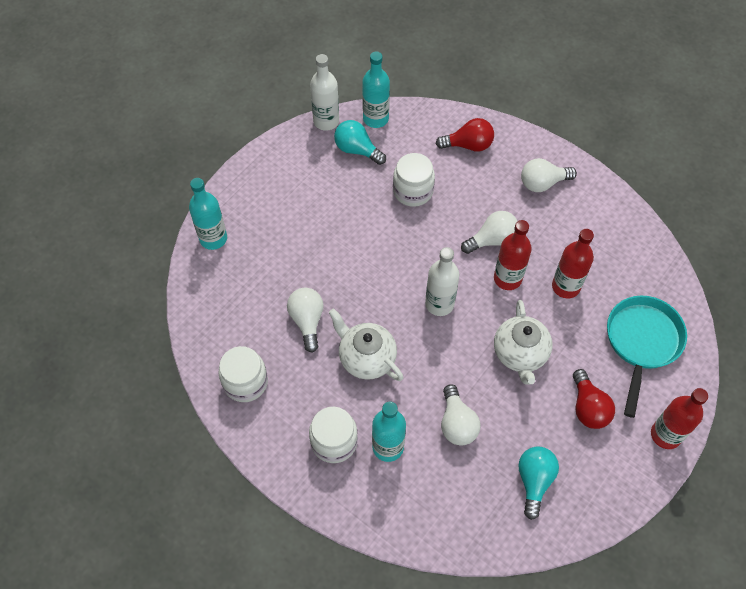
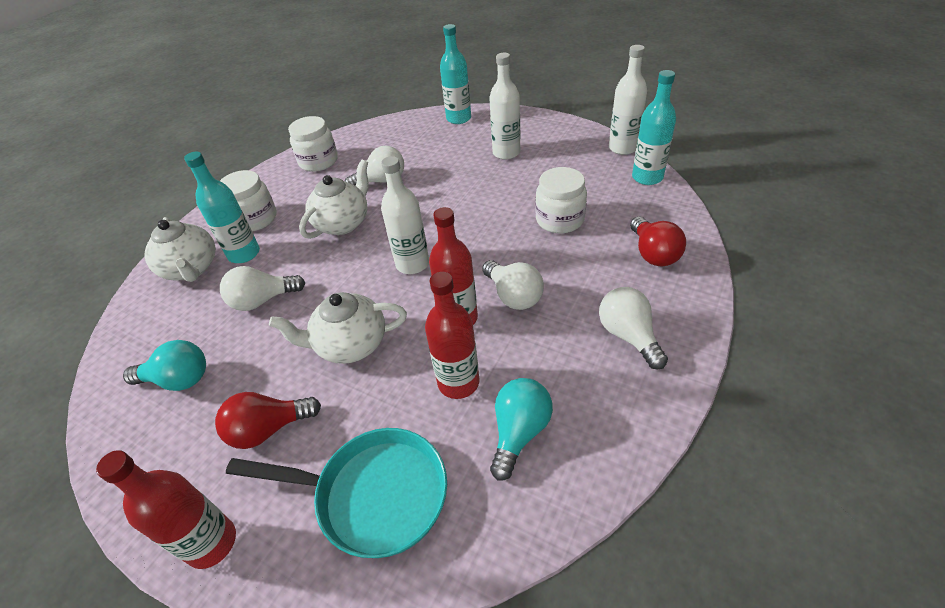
camera: 85 degrees right, 15 degrees down
(298, 208) = (506, 153): none -> white bottle
(357, 150) = (596, 173): turquoise light bulb -> turquoise light bulb (519, 432)
(398, 495) = (191, 269): none -> white teapot

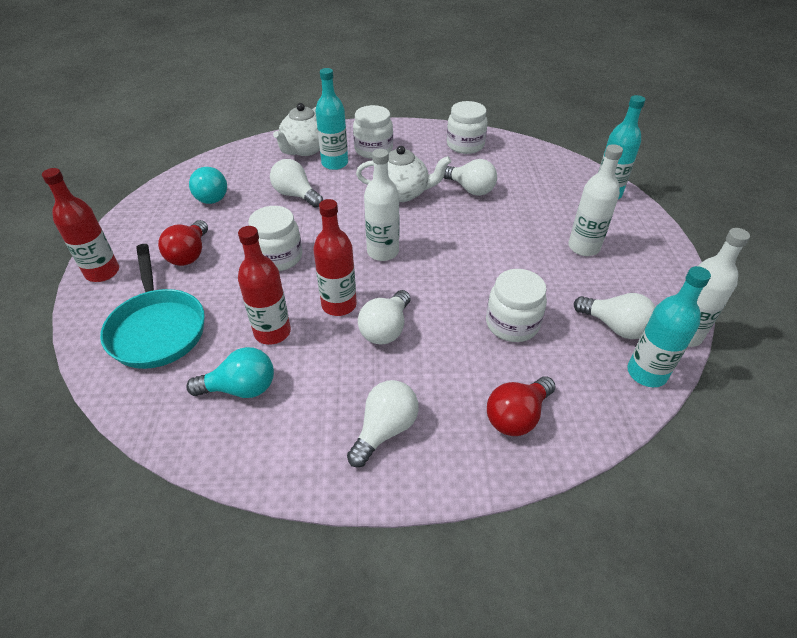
camera: 55 degrees right, 0 degrees up
(269, 429) = (189, 254): red light bulb -> red light bulb turned 120 degrees counterclockwise
(350, 345) = (278, 257): white teapot -> white jar
(596, 172) = (615, 327): none -> white light bulb

